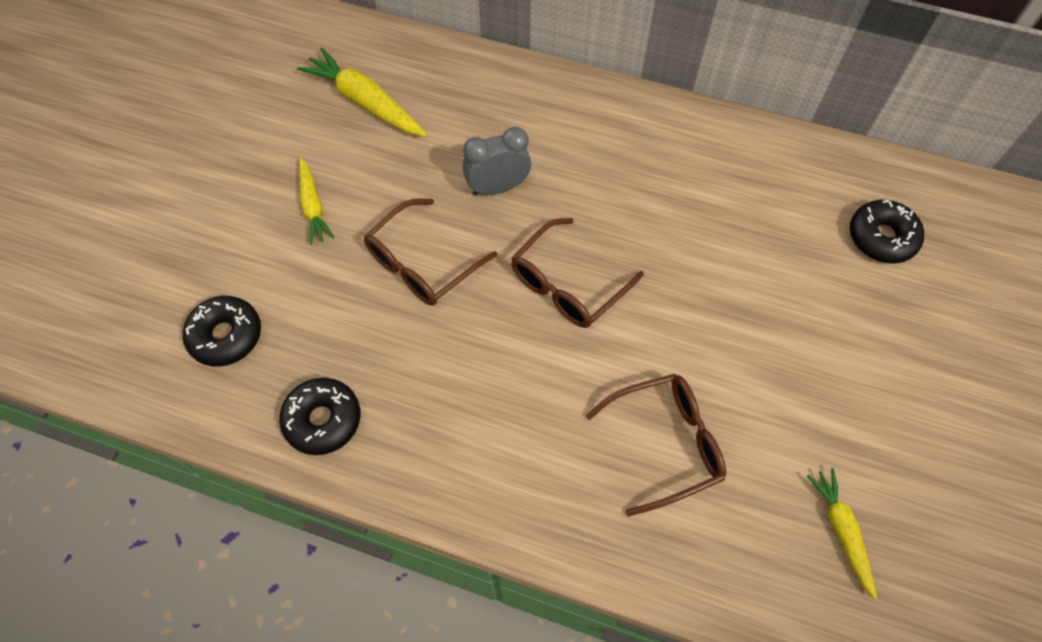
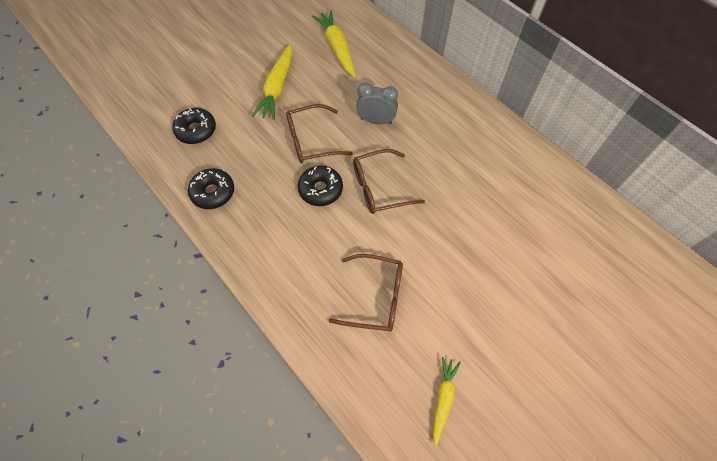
camera: 30 degrees right, 0 degrees up
(313, 206) = (277, 88): yellow carrot -> yellow carrot, size x1.61
(881, 237) = (584, 252): black donut -> black donut (320, 189)

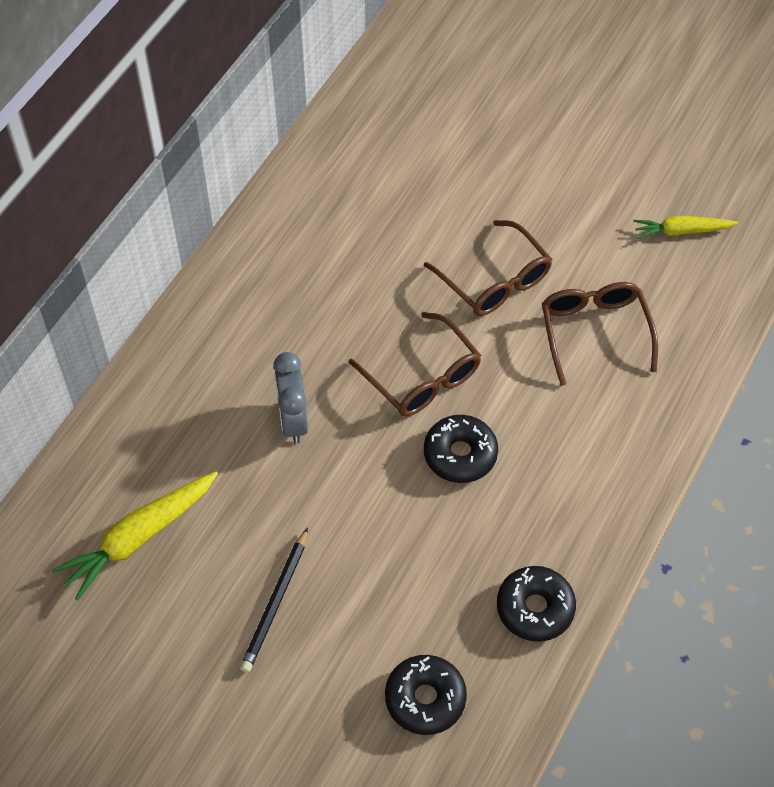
camera: 110 degrees left, 5 degrees down
(277, 88) = (275, 603): yellow carrot -> black pencil
(311, 141) = (372, 502): brown glasses -> brown glasses (495, 280)

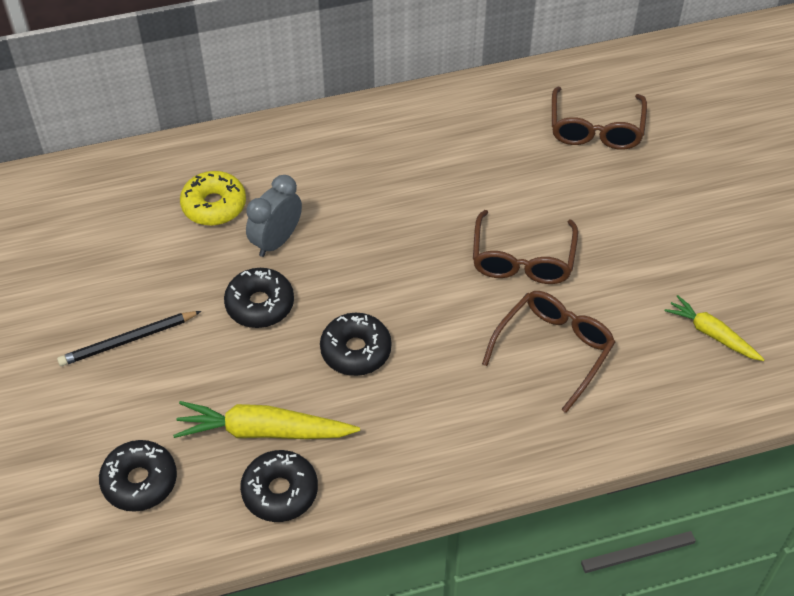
camera: 45 degrees right, 5 degrees down
(139, 538) = (101, 234): yellow carrot -> yellow carrot (263, 431)
(204, 434) = (214, 205): none -> yellow donut
(344, 482) = (260, 304): none -> black donut
(422, 377) = (393, 282): brown glasses -> brown glasses (595, 129)

